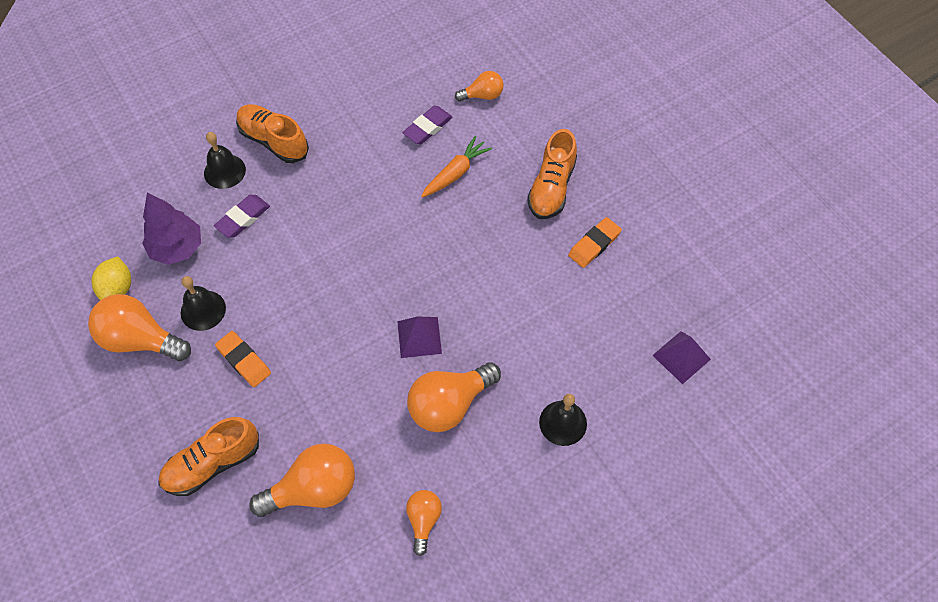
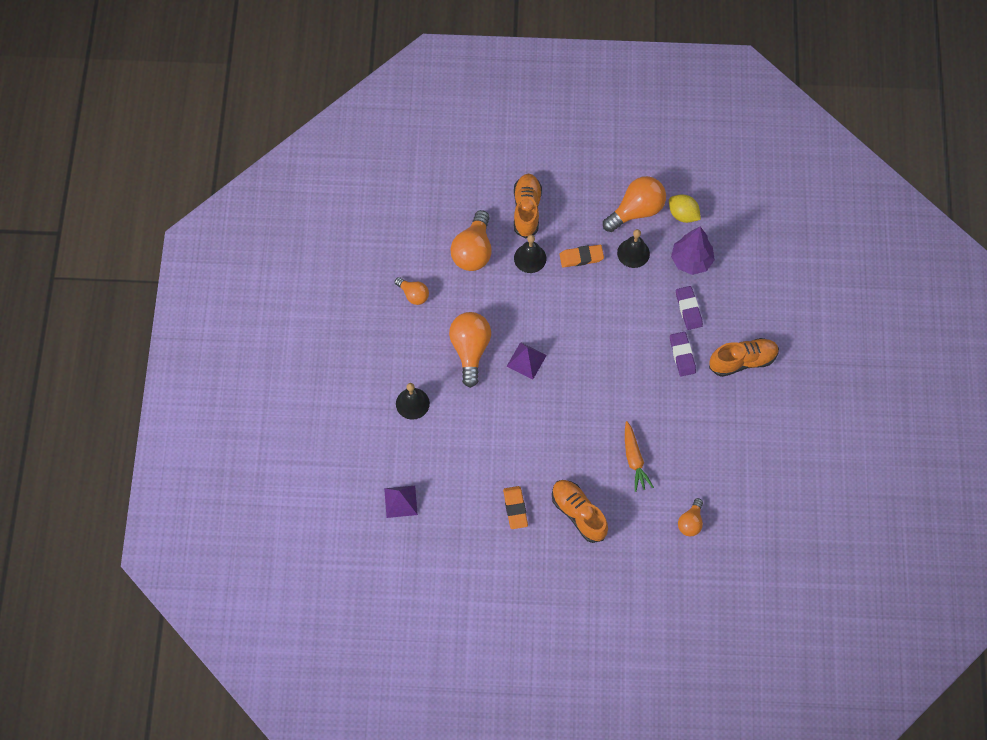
camera: 125 degrees right, 5 degrees up
(224, 171) = (736, 318): black bell -> black bell (530, 258)
(427, 127) = (686, 466): purple eraser -> purple eraser (682, 355)

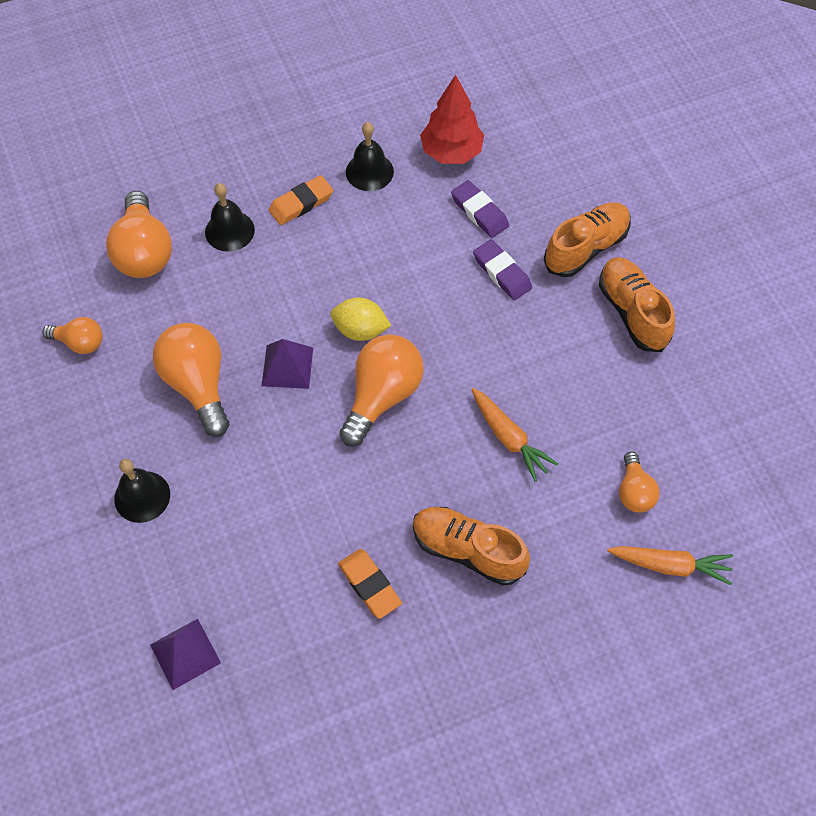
camera: 25 degrees left, 5 degrees down
(527, 210) = (197, 172): orange shoe -> orange shoe (632, 312)
(636, 211) = (347, 120): orange light bulb -> orange light bulb (382, 396)
(683, 214) = (411, 102): yellow lemon -> yellow lemon (360, 330)
(688, 572) = (670, 565): none -> orange carrot
(691, 261) = (451, 152): purple tree -> red tree

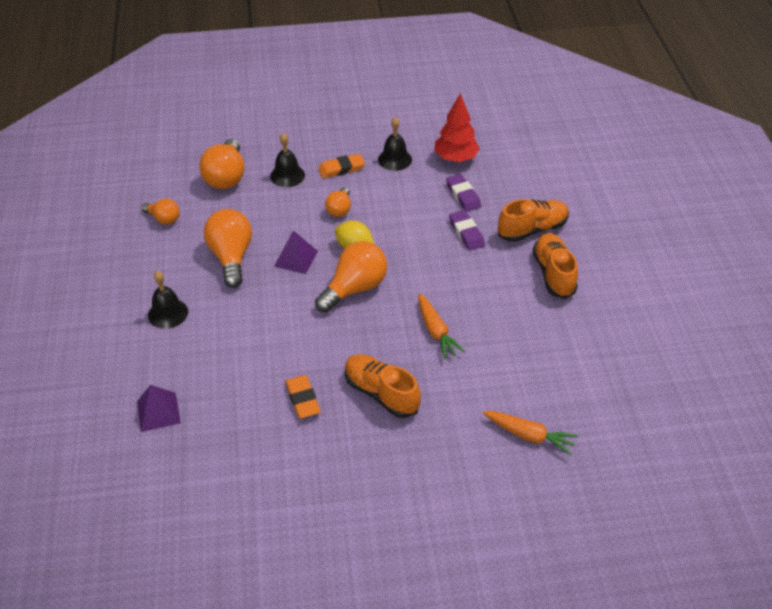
camera: 15 degrees right, 15 degrees down
(634, 492) = (517, 383): orange light bulb -> orange light bulb (339, 209)

